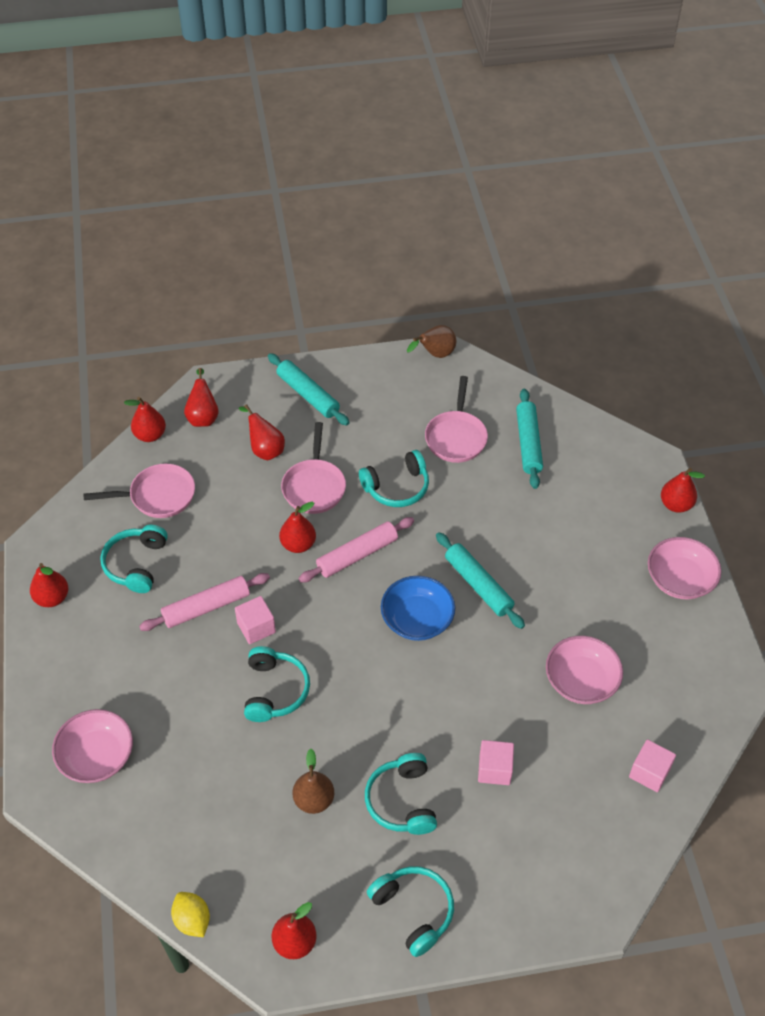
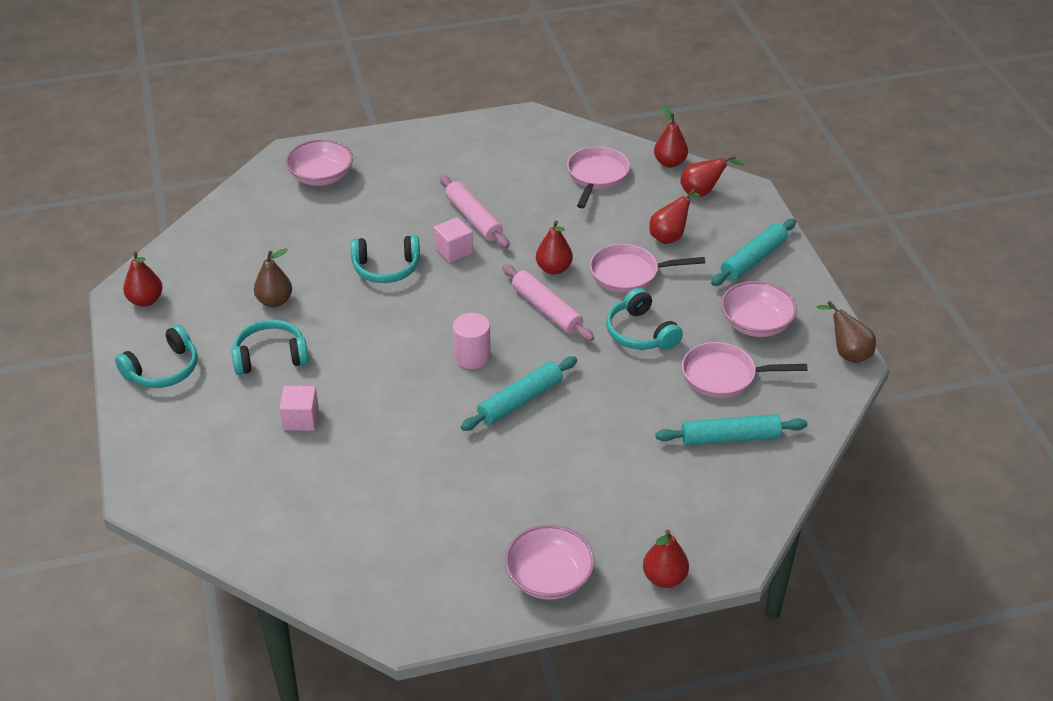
camera: 85 degrees right, 10 degrees down
(52, 598) = (475, 133): red pear -> none
(136, 564) = (516, 173): turquoise headphones -> none
(158, 496) = (596, 176): pink pan -> pink pan turned 150 degrees counterclockwise
(192, 920) = (172, 243): yellow lemon -> none
(417, 619) = (472, 357): blue bowl -> pink cylinder
(581, 681) = (404, 485): pink bowl -> pink bowl (756, 324)
(649, 772) = (293, 541): pink cube -> none

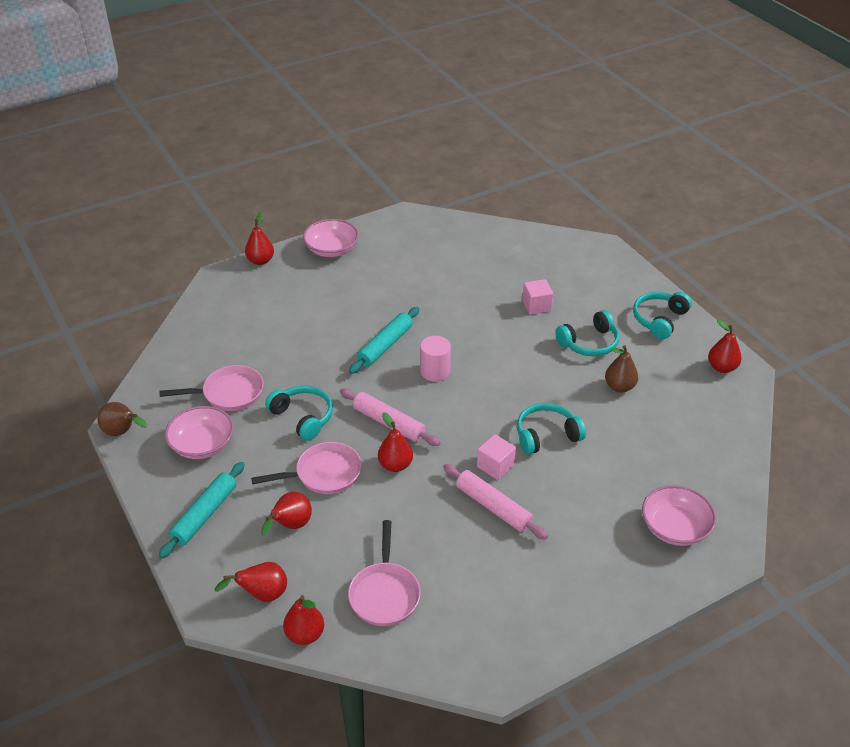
camera: 165 degrees right, 0 degrees up
(730, 438) = (222, 348): turquoise rolling pin -> none

